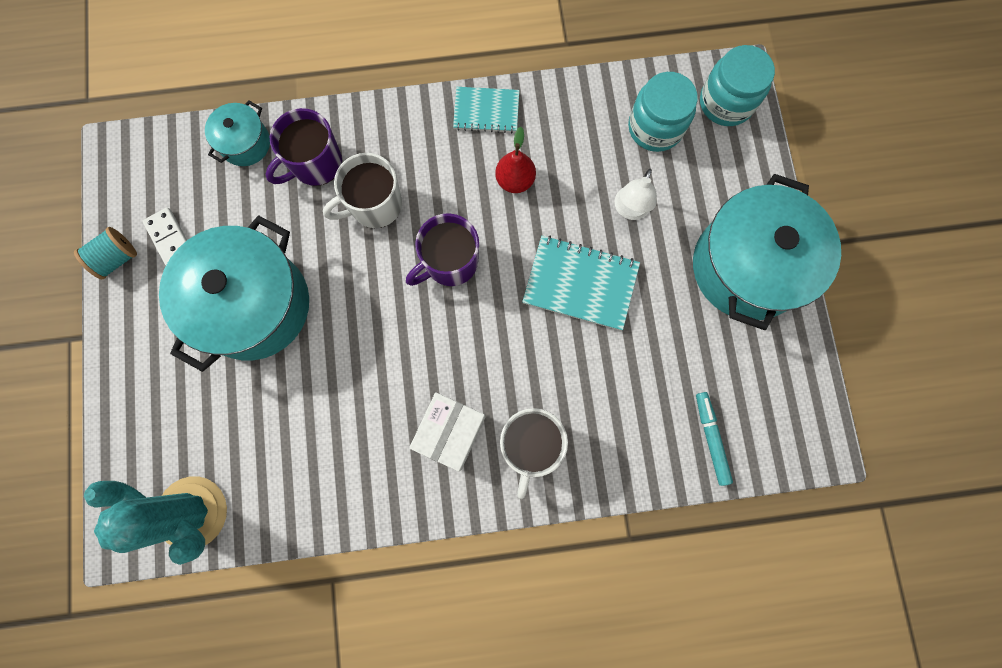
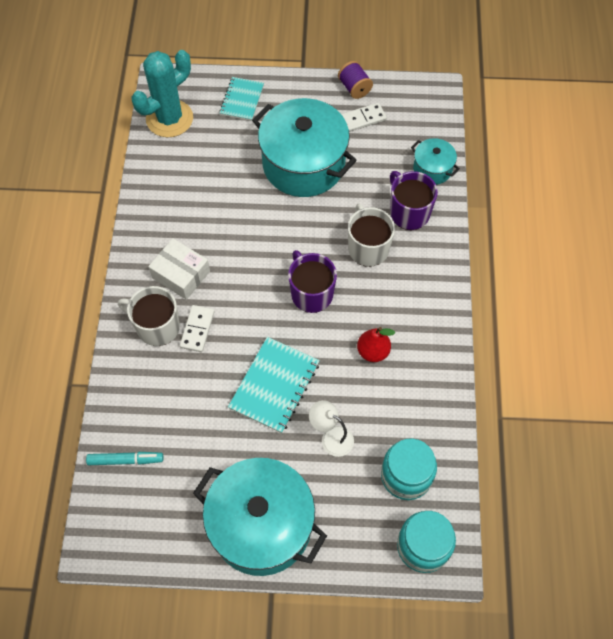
camera: 100 degrees right, 15 degrees down
(117, 258) = (354, 88): turquoise spool -> purple spool
(486, 111) = (439, 339): turquoise notebook -> turquoise notebook (242, 100)
(524, 392) = (197, 329): none -> white domino

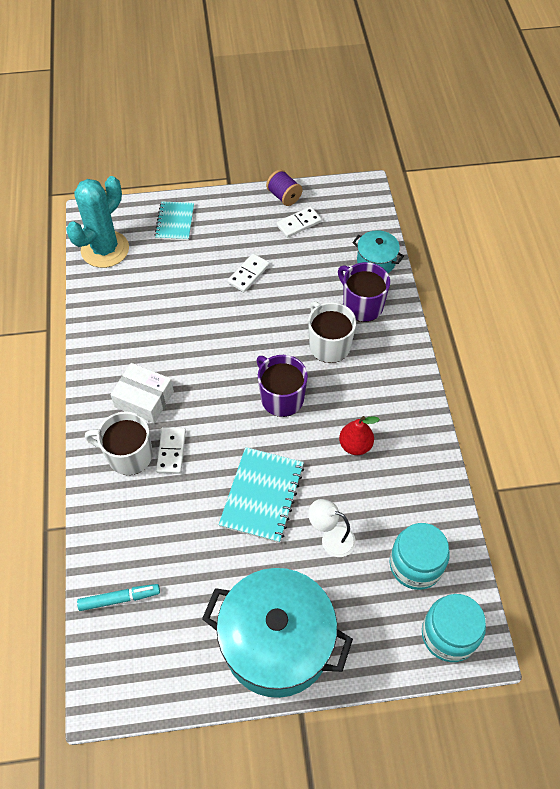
camera: 10 degrees left, 5 degrees down
(303, 164) = (248, 274): turquoise pot -> white domino

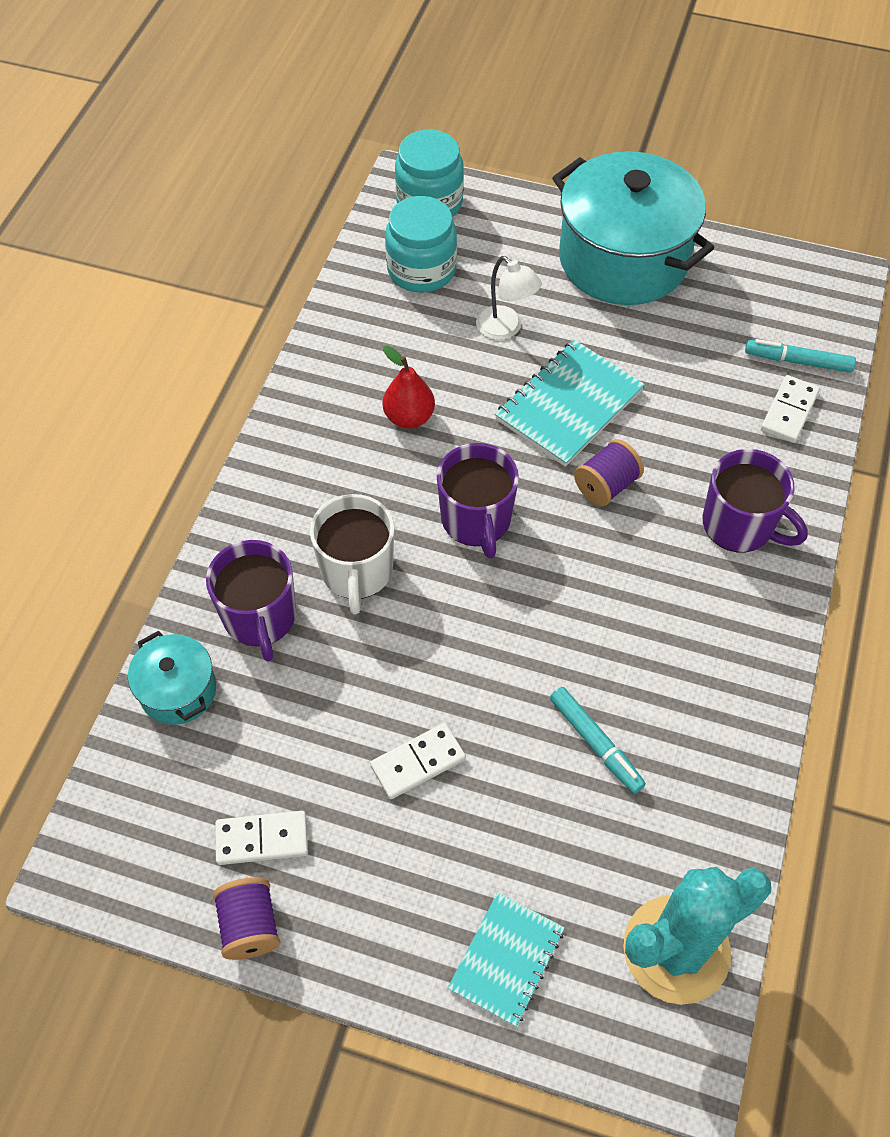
camera: 155 degrees left, 0 degrees up
(128, 455) = (739, 525): white mug -> purple mug
(144, 399) = (690, 600): white box -> none
(169, 312) = (595, 743): none -> turquoise marker
(171, 451) = (674, 507): white domino -> white domino (789, 411)
(216, 449) = (606, 486): none -> purple spool

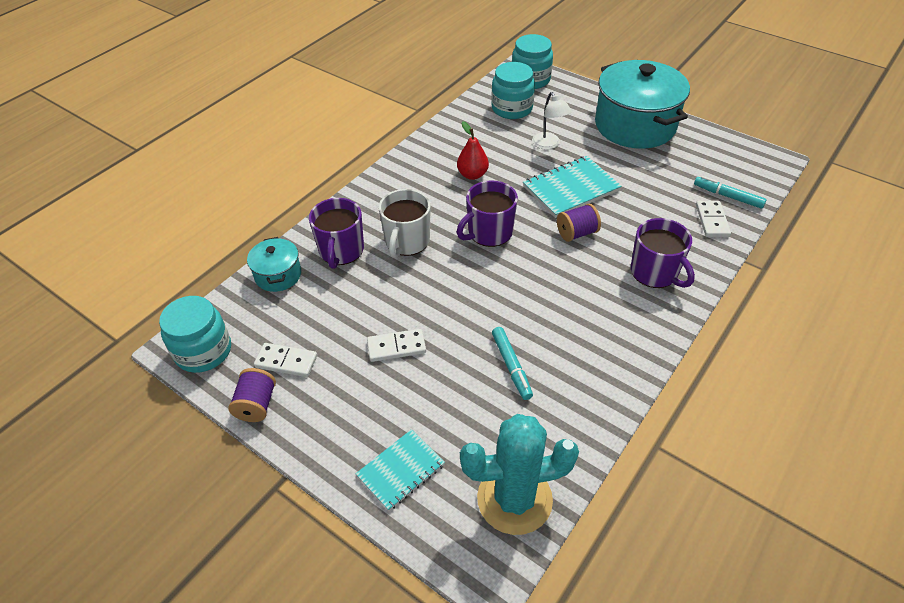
camera: 20 degrees right, 10 degrees down
(122, 862) = (203, 351): none -> turquoise jar
(476, 520) = (489, 232): purple mug -> purple mug turned 45 degrees clockwise
(789, 411) = (712, 220): white domino -> white domino turned 45 degrees counterclockwise

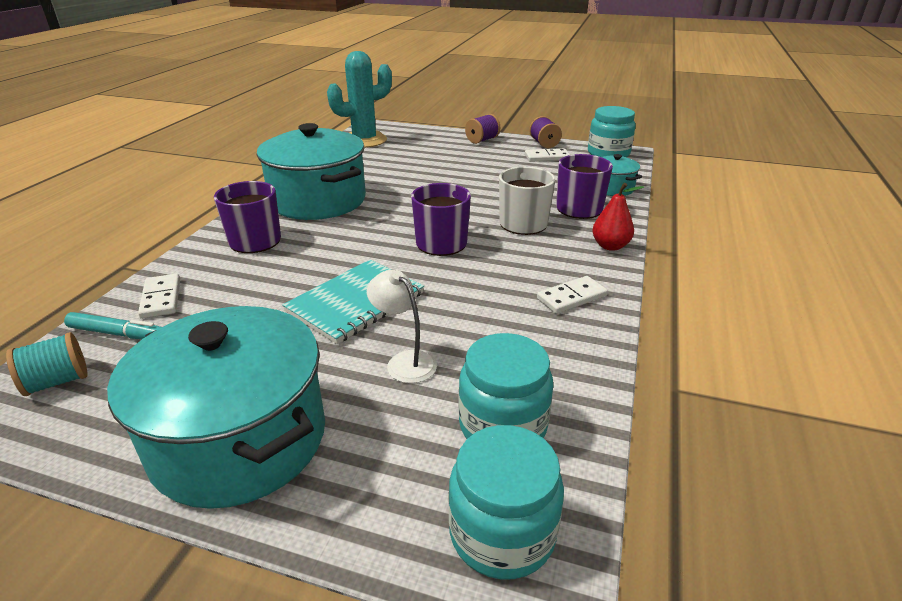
camera: 160 degrees right, 15 degrees down
(396, 347) = (476, 172): white domino -> white domino (571, 297)
(401, 470) = (435, 139): turquoise notebook -> none
(472, 175) = (499, 295): red pear -> red pear (610, 246)
(511, 366) = (383, 176): turquoise marker -> none
(576, 233) = (342, 258): purple spool -> purple spool (482, 140)
(595, 328) = (318, 200): none -> turquoise pot
(745, 171) = (57, 381): none -> turquoise spool

